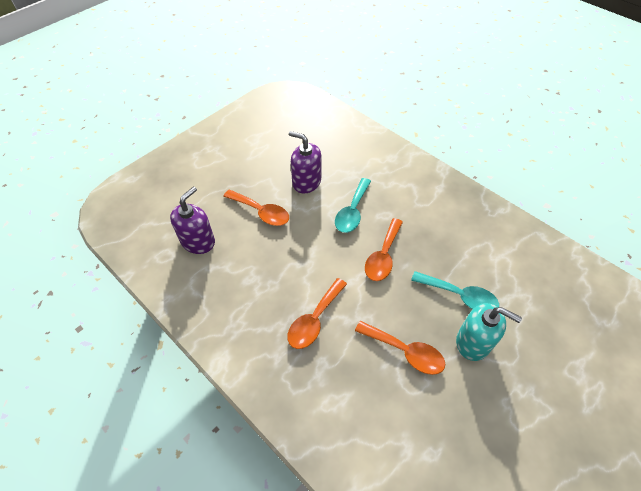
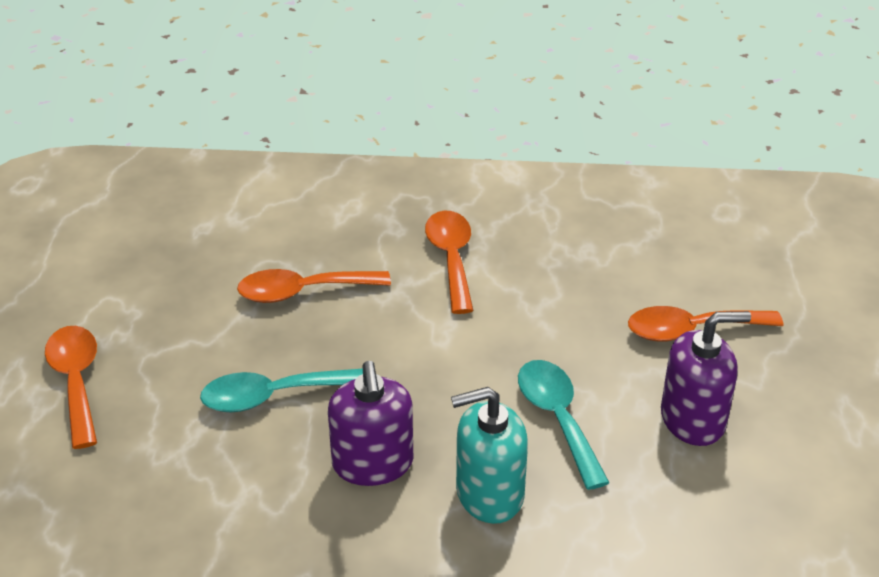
camera: 140 degrees right, 15 degrees down
(198, 241) = (714, 247): purple soap dispenser -> purple soap dispenser (373, 463)
(383, 256) = (437, 381): orange spoon -> orange spoon (76, 381)
(473, 342) = (215, 350): turquoise soap dispenser -> turquoise soap dispenser (489, 494)

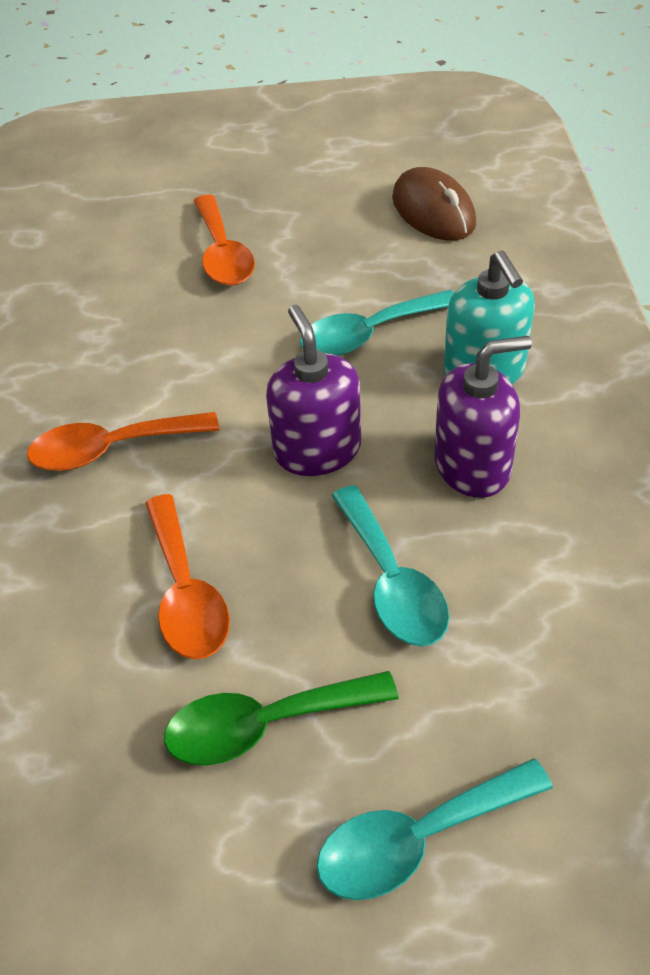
camera: 95 degrees left, 10 degrees up
(76, 381) = (417, 838): orange spoon -> turquoise spoon
(185, 322) = (264, 724): none -> green spoon
(693, 419) = (348, 248): purple soap dispenser -> purple soap dispenser (317, 450)
(757, 498) = (433, 211): none -> brown mouse

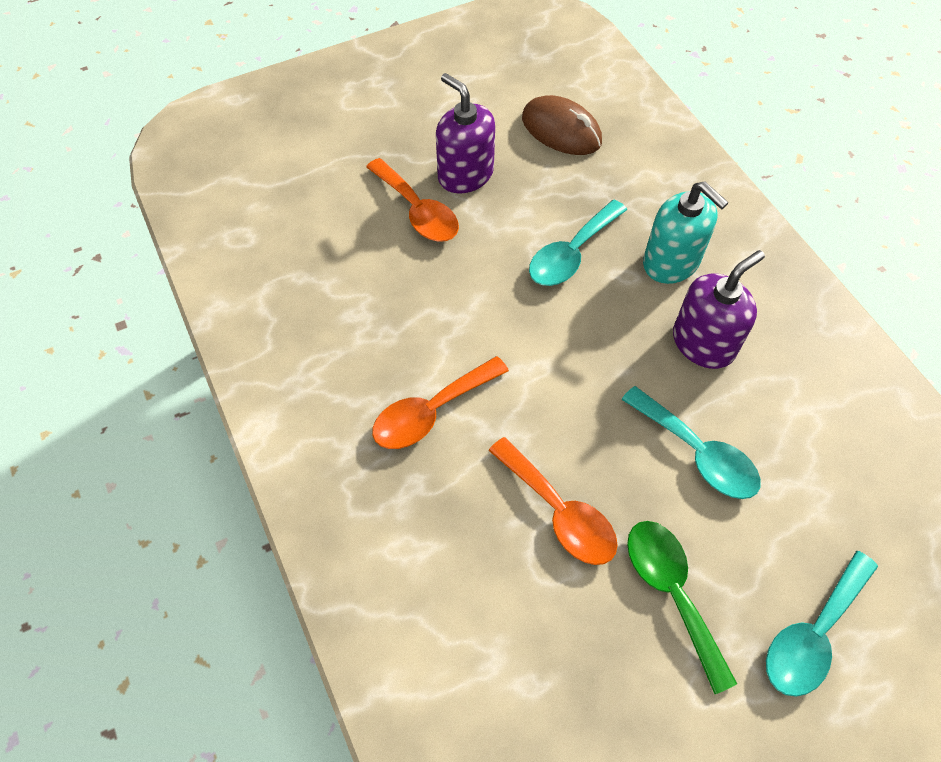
camera: 25 degrees left, 10 degrees up
(264, 724) = (671, 592): green spoon -> green spoon turned 105 degrees clockwise
(317, 450) = (588, 364): purple soap dispenser -> purple soap dispenser (465, 174)

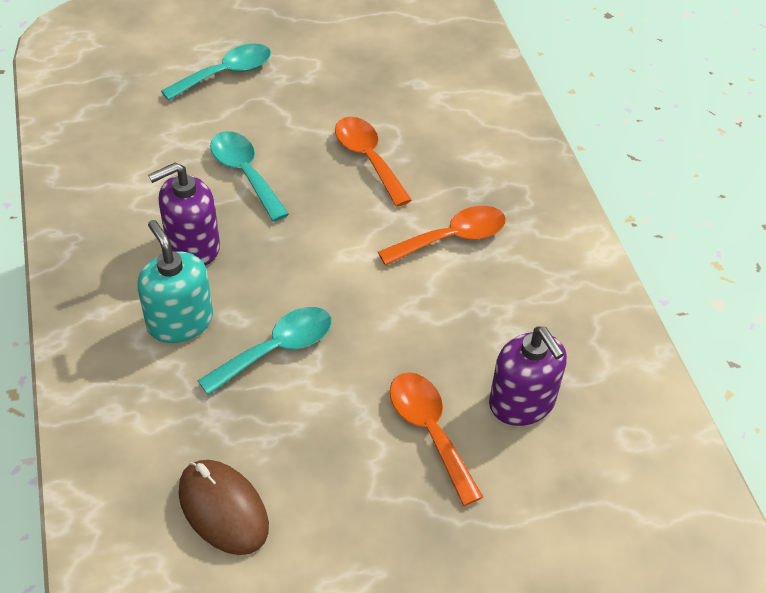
camera: 170 degrees left, 10 degrees down
(465, 174) = (363, 468): purple soap dispenser -> purple soap dispenser (522, 402)
(671, 592) = (307, 106): green spoon -> none

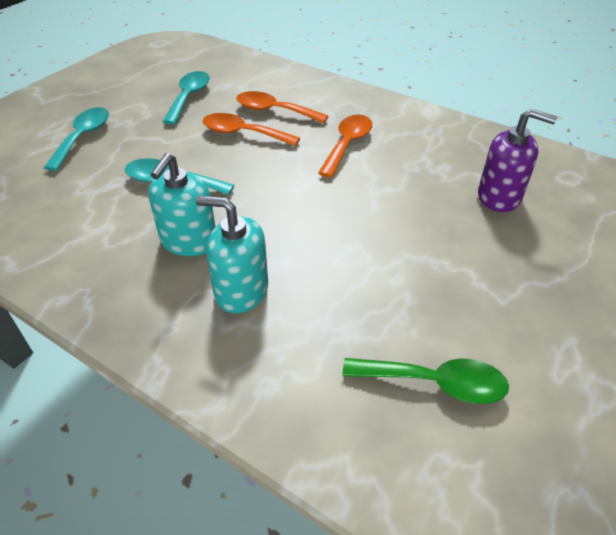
camera: 40 degrees left, 5 degrees down
(193, 246) = (188, 241): purple soap dispenser -> turquoise soap dispenser
(223, 509) = (435, 383): brown mouse -> green spoon
(277, 349) = (330, 262): turquoise spoon -> turquoise spoon (189, 97)
(429, 431) = (478, 243): orange spoon -> orange spoon (274, 111)

